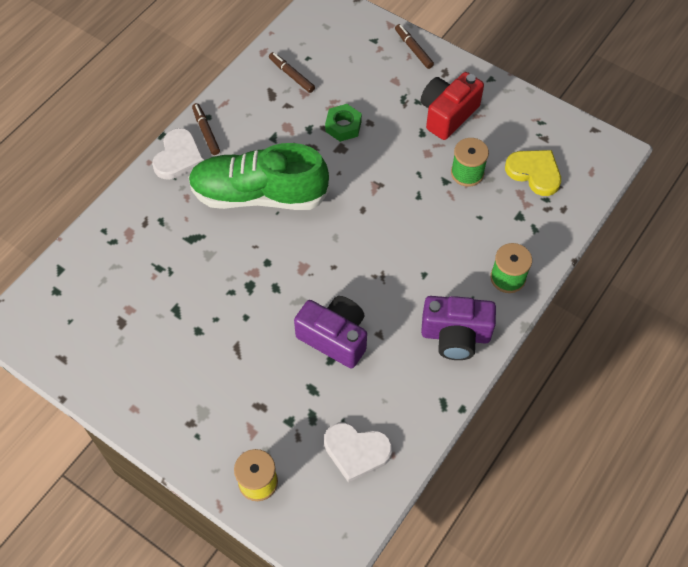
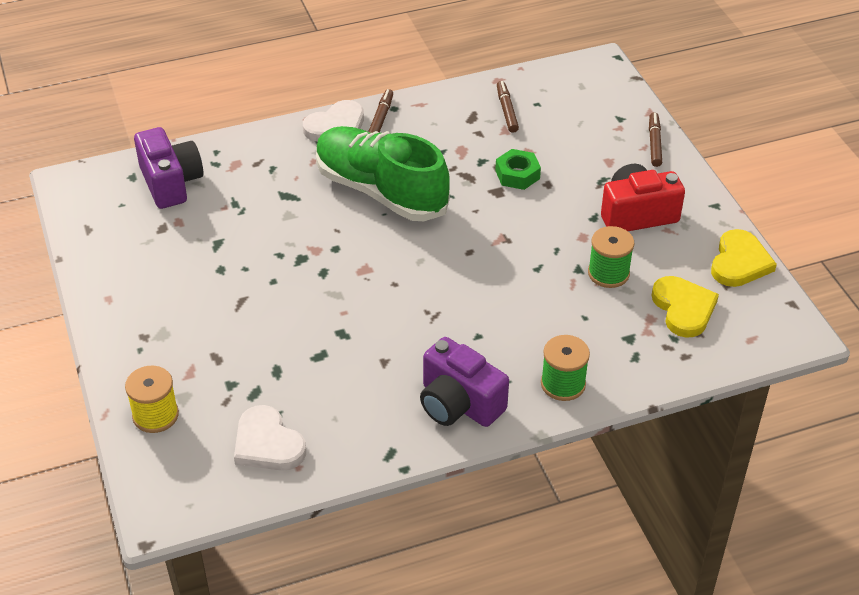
camera: 35 degrees right, 15 degrees down
(334, 337) = (338, 341): purple camera -> purple camera (171, 182)
(540, 116) = (739, 262): none -> yellow heart

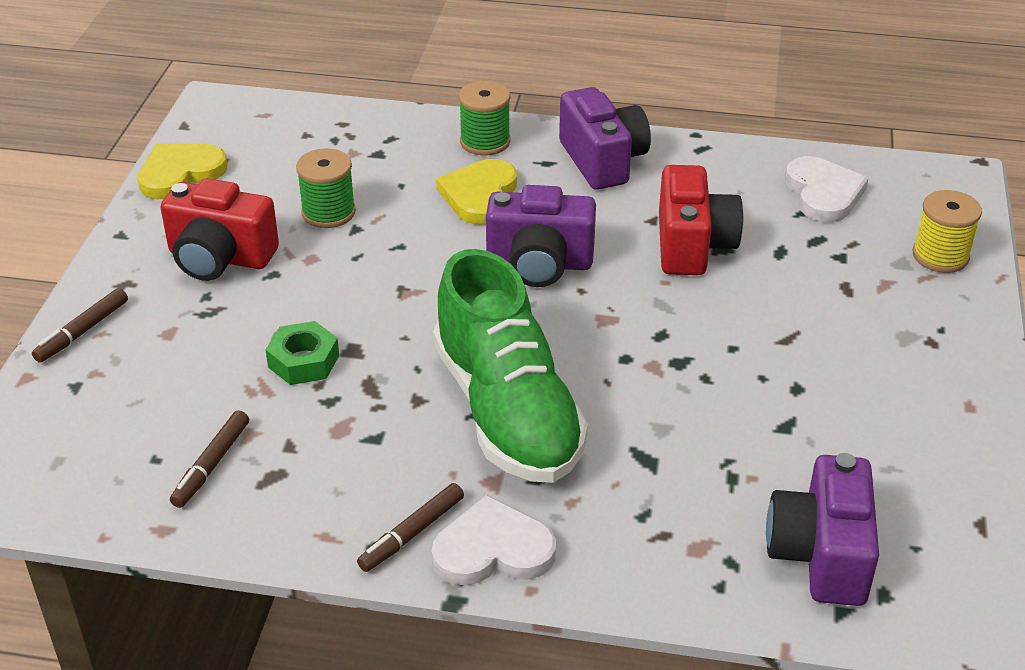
camera: 150 degrees left, 5 degrees down
(342, 349) = (692, 245): none -> red camera
(436, 291) = (539, 264): none -> purple camera
(683, 308) = (293, 157): yellow heart -> yellow heart (480, 195)

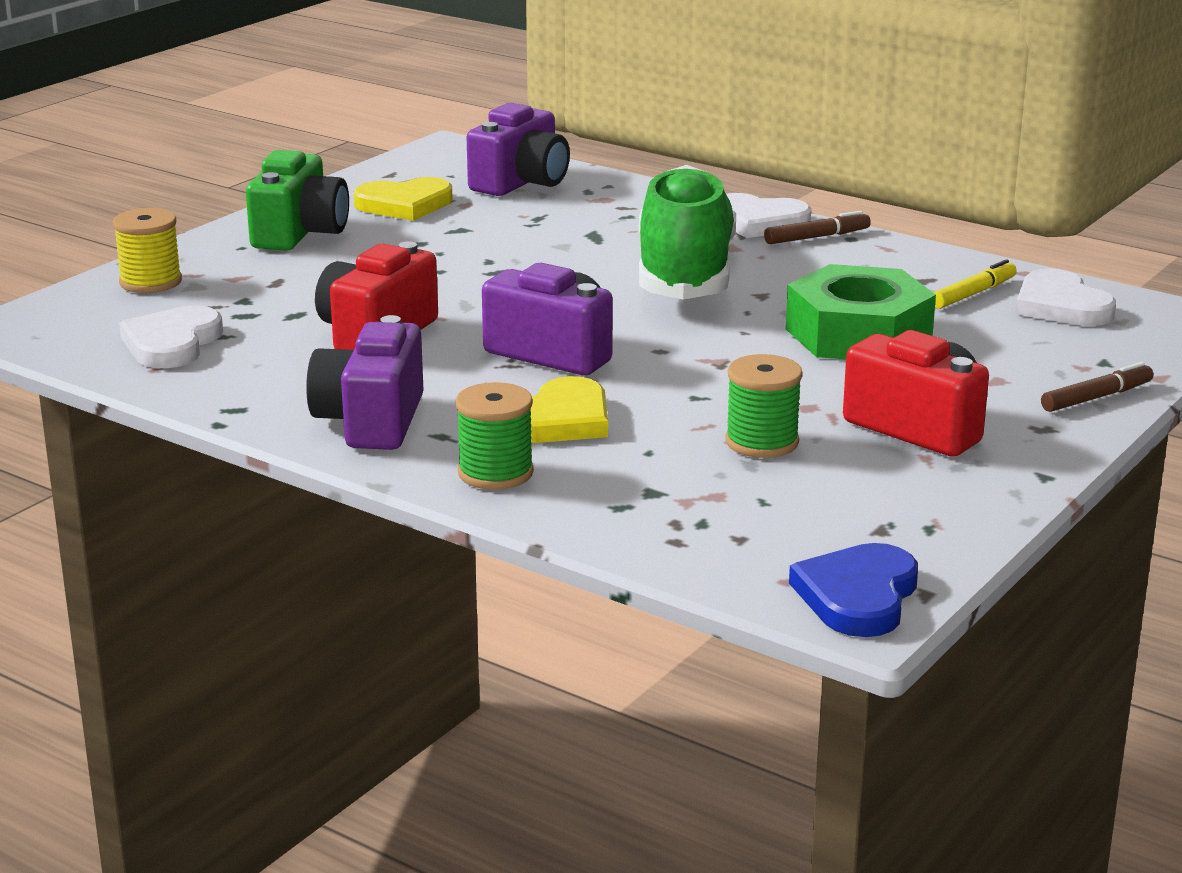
camera: 155 degrees left, 15 degrees down
(119, 469) = (1061, 306): none -> white heart
(180, 173) = (947, 526): yellow heart -> yellow heart (404, 204)
(211, 465) = (973, 294): brown marker -> yellow marker
(221, 113) = (858, 596): none -> blue heart
(303, 361) = (858, 334): green nut -> green nut, size x1.89
(920, 367) = (299, 233): none -> green camera

